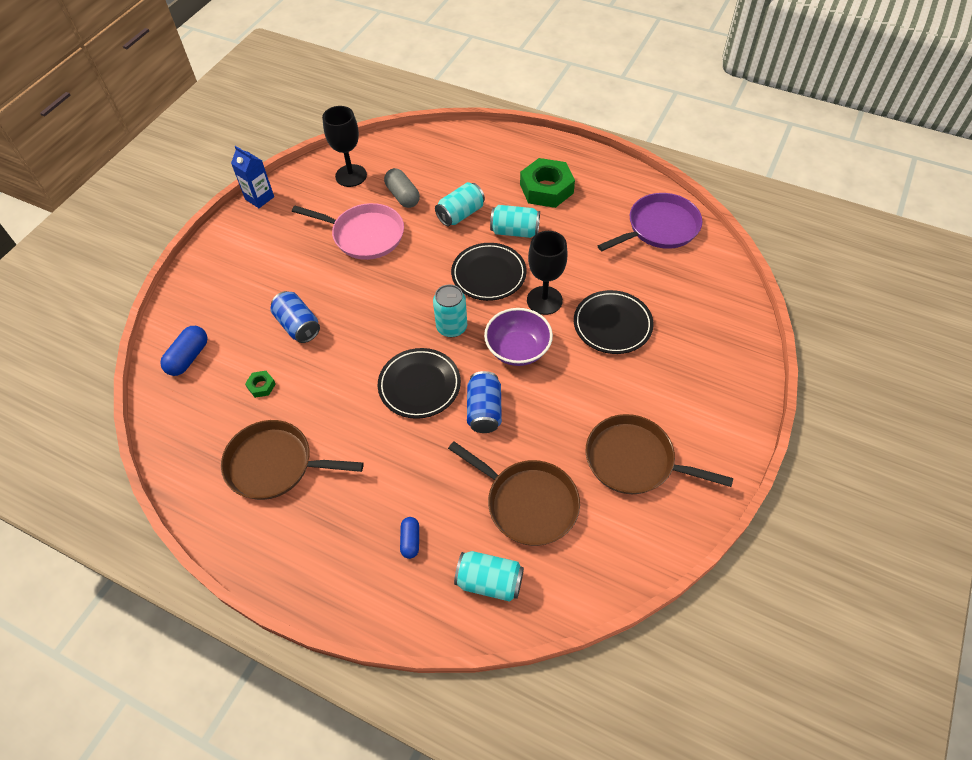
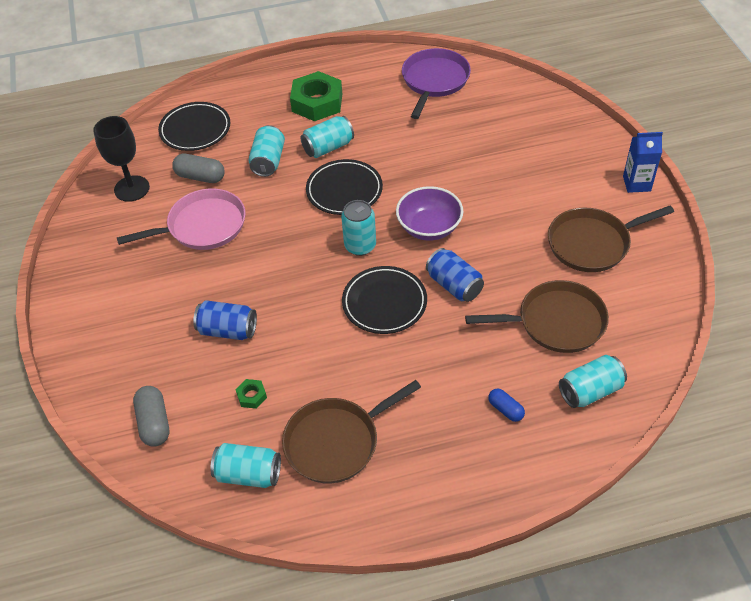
camera: 40 degrees left, 5 degrees down
(188, 357) = (154, 423): blue capsule -> grey capsule
(200, 441) = (248, 474): none -> turquoise can
(259, 198) = (62, 257): blue carton -> blue carton (636, 183)
(544, 300) = (409, 181): black goblet -> none
(612, 325) = (477, 166): black plate -> black plate (195, 130)

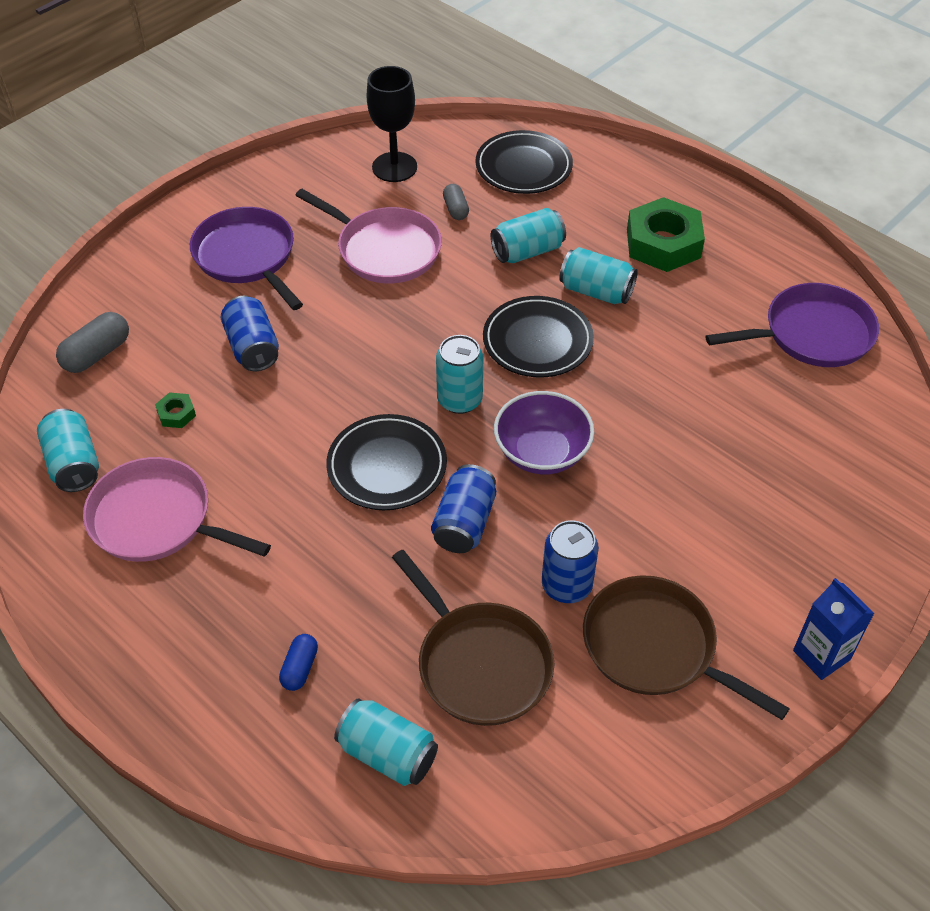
camera: 55 degrees right, 0 degrees up
(139, 299) = (247, 256): none -> purple pan
(200, 177) = (455, 209): grey capsule -> grey capsule, size x0.63
(336, 442) = (157, 519): brown pan -> pink pan
(529, 260) = (566, 585): none -> blue can

